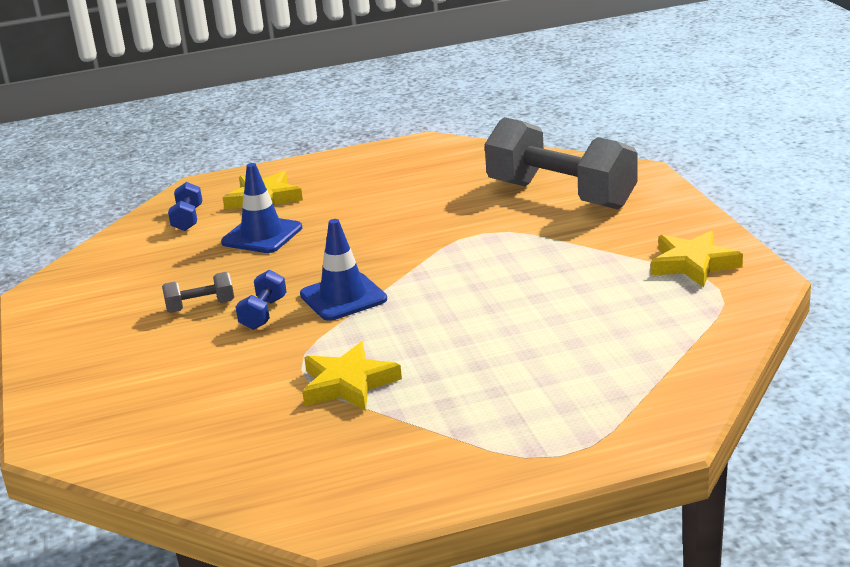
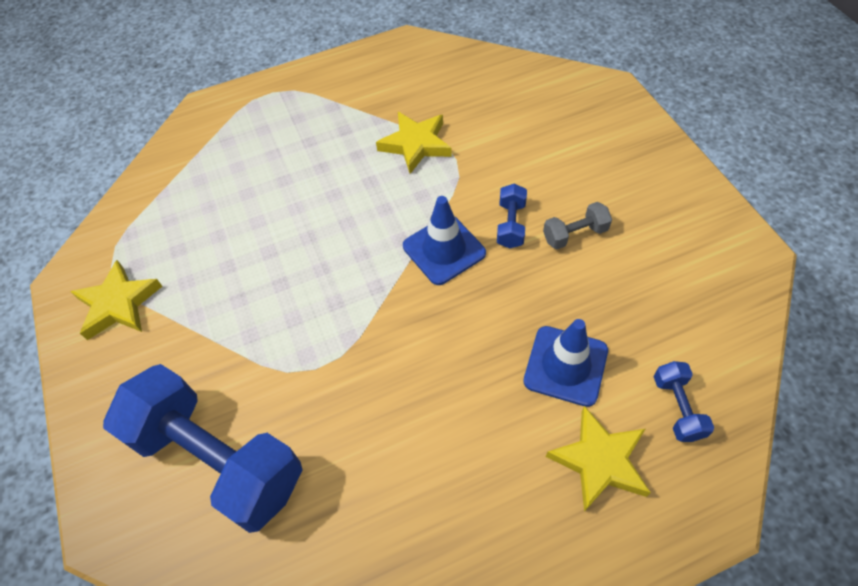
camera: 175 degrees right, 30 degrees up
(561, 195) = (218, 459): grey dumbbell -> blue dumbbell

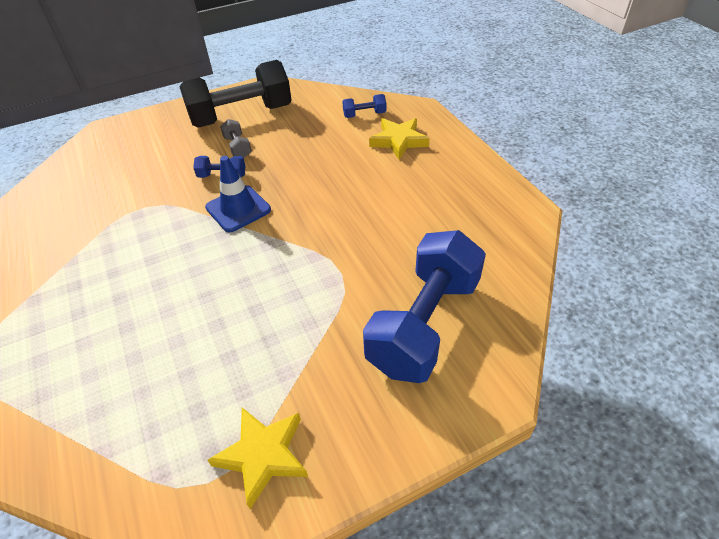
camera: 95 degrees left, 10 degrees down
(416, 144) = (117, 232): yellow star -> none
(565, 366) = (339, 152): blue traffic cone -> none
(656, 230) = (241, 116): none -> black dumbbell

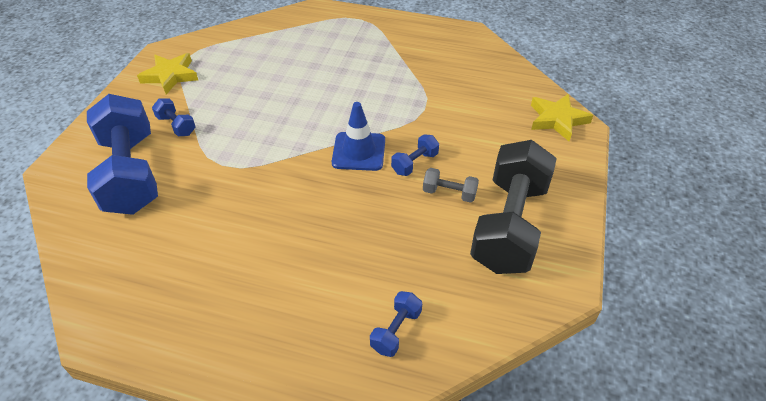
camera: 130 degrees right, 0 degrees up
(334, 354) = (176, 125): none -> blue dumbbell
(398, 141) = (312, 321): yellow star -> yellow star (557, 119)

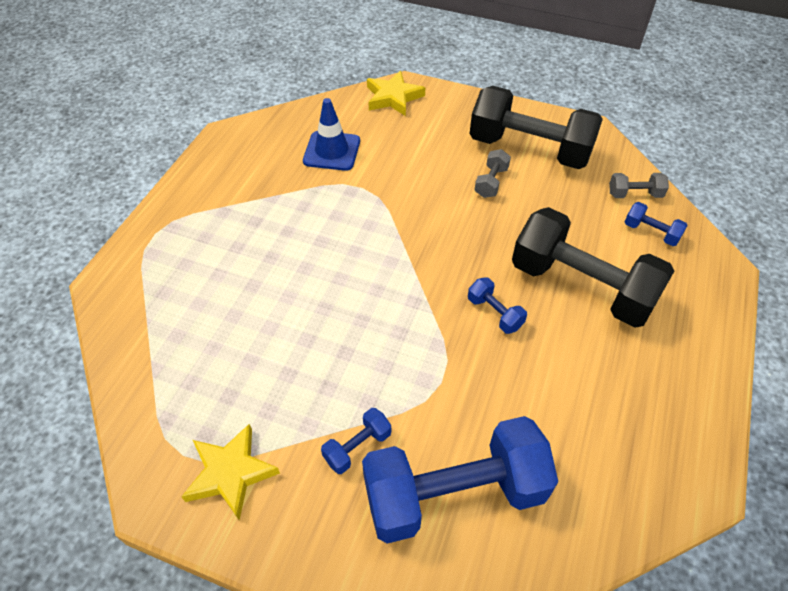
camera: 85 degrees left, 5 degrees up
(316, 259) = (581, 286): none -> black dumbbell
(359, 151) = (427, 246): blue traffic cone -> blue traffic cone (332, 151)
(414, 163) = (448, 203): blue dumbbell -> blue dumbbell (494, 313)
(456, 321) = (634, 194): none -> grey dumbbell

